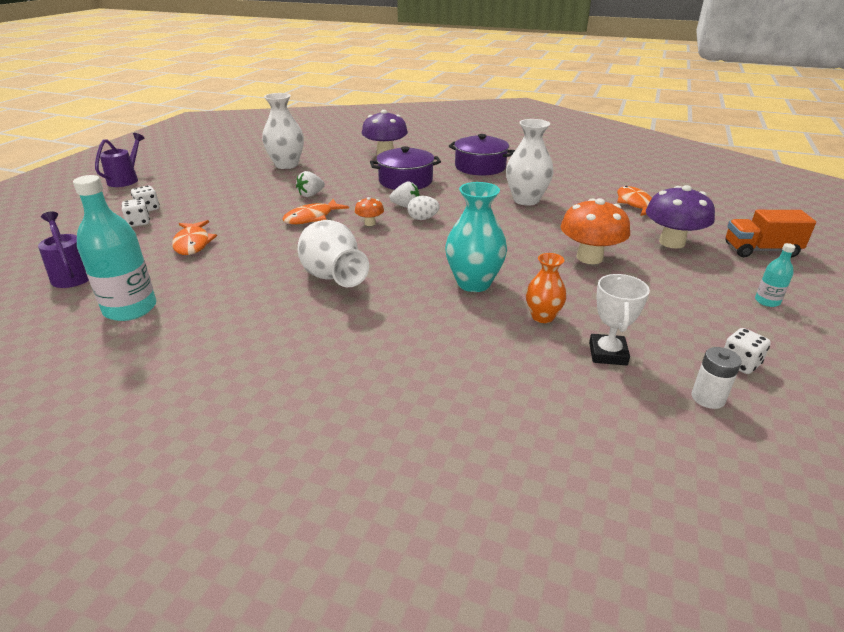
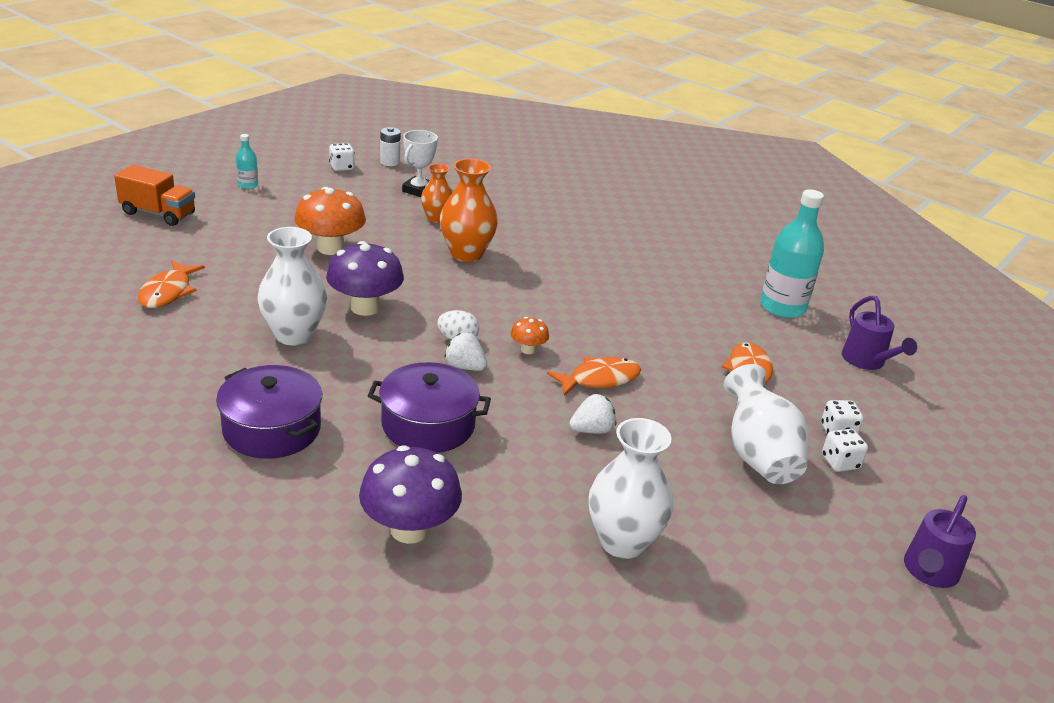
camera: 165 degrees left, 0 degrees up
(332, 278) = (595, 291): white vase -> white vase (758, 455)
(473, 283) = (466, 254): turquoise vase -> orange vase
(671, 242) = (224, 240): purple mushroom -> purple mushroom (365, 307)

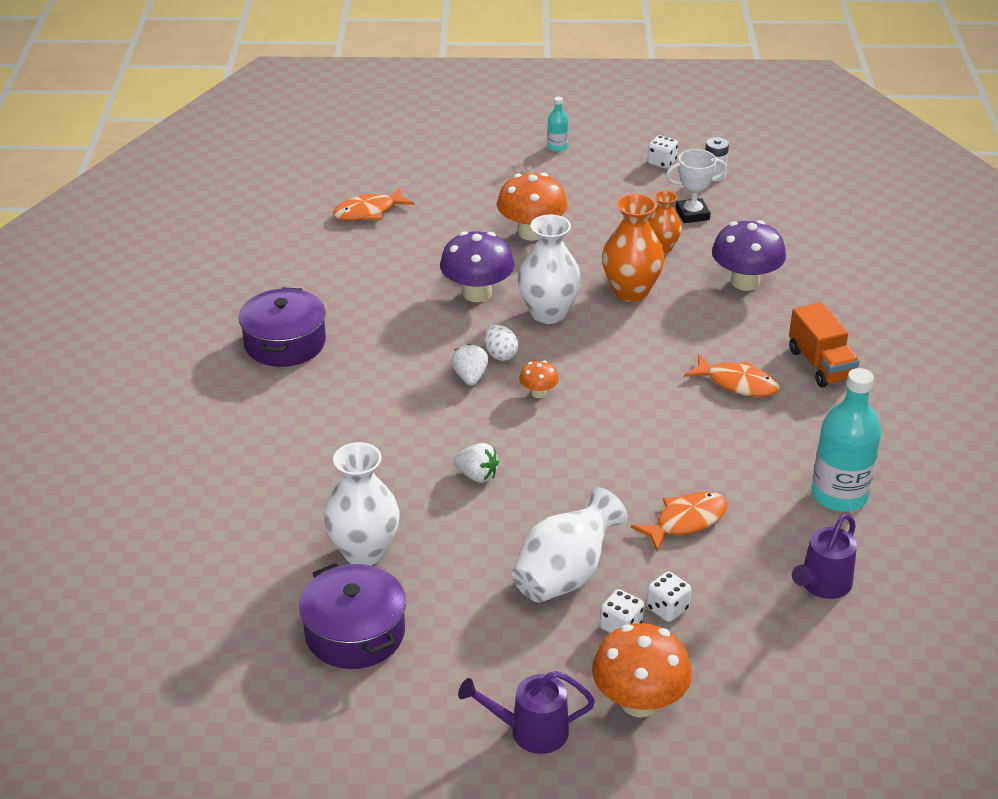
camera: 55 degrees right, 5 degrees up
(158, 213) = (454, 144): orange truck -> orange truck (820, 365)
(294, 335) = (397, 287): white vase -> white vase (548, 313)
(409, 529) = (260, 453): purple mushroom -> purple mushroom (745, 282)
(428, 424) = (377, 400): purple pot -> purple pot (355, 633)
(599, 379) = (551, 447): orange fish -> orange fish (737, 383)
(931, 500) = (639, 702): none -> orange mushroom

